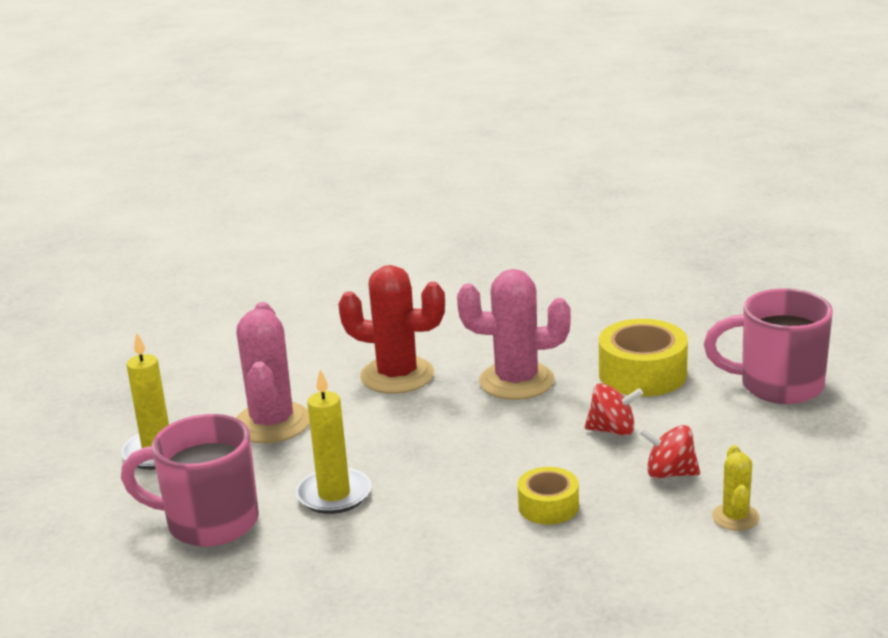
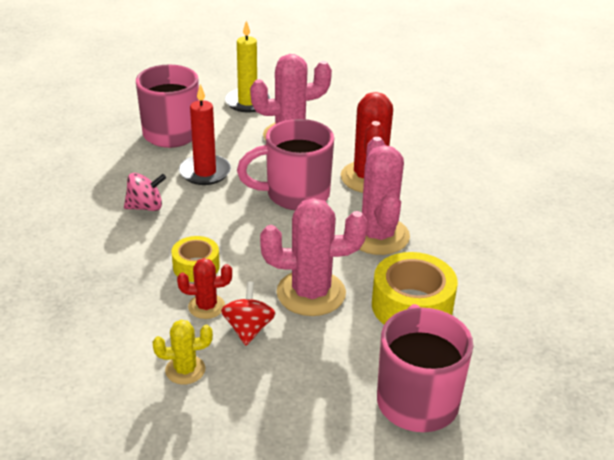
camera: 75 degrees right, 10 degrees up
(334, 494) = (205, 172): yellow candle -> red candle
(402, 546) = (146, 207): none -> pink spinning top
(415, 428) = (295, 195): none -> pink mug
(613, 430) = (311, 293): red spinning top -> pink cactus
(627, 500) = (206, 306): none -> red cactus

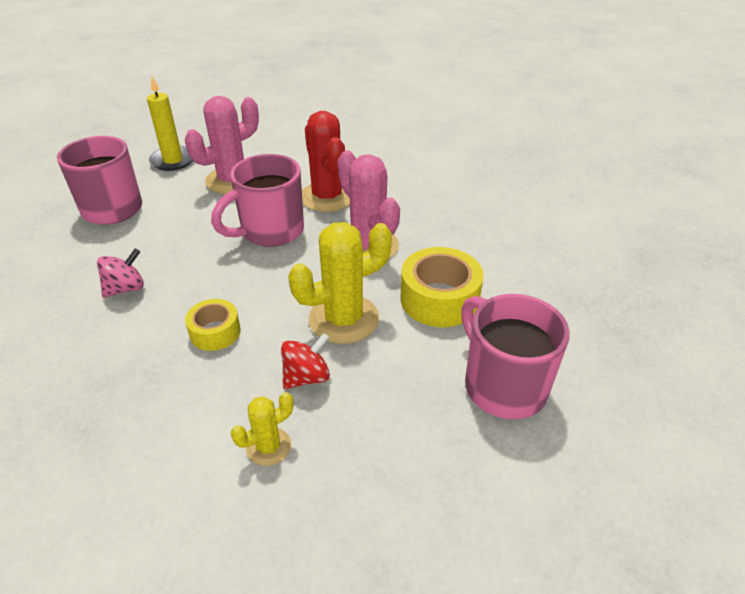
camera: 25 degrees left, 5 degrees up
(205, 172) = (169, 236): red candle -> none
(206, 306) = (250, 369): red cactus -> none
(248, 329) = (306, 377): red spinning top -> red spinning top turned 75 degrees clockwise
(311, 293) = (343, 319): pink cactus -> yellow cactus

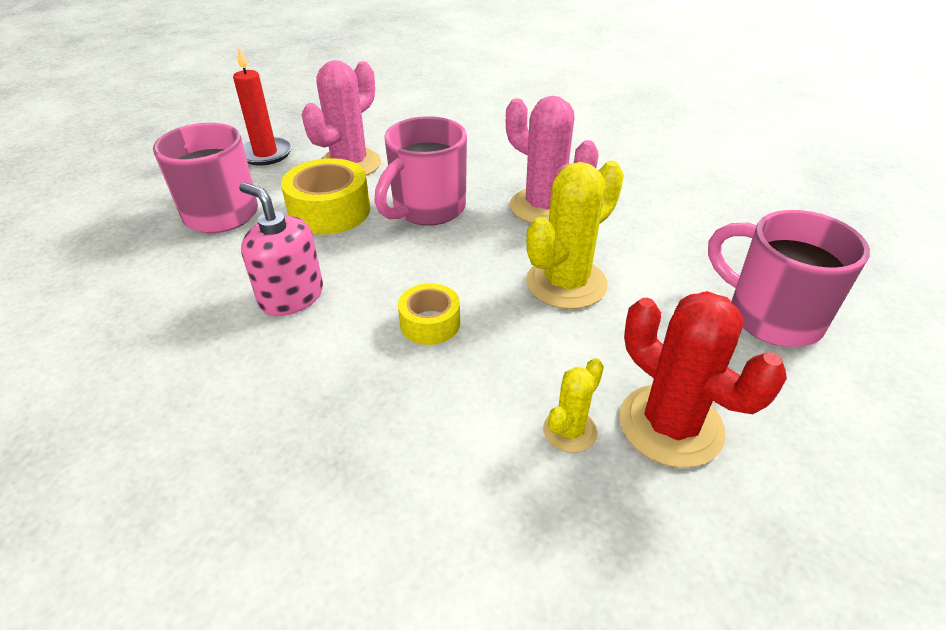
camera: 15 degrees left, 0 degrees up
(126, 288) = (291, 296): pink spinning top -> pink soap dispenser
(173, 160) = (265, 154): yellow candle -> red candle
(306, 377) = (564, 349): red spinning top -> none
(327, 197) = (468, 166): red cactus -> red cactus (670, 425)
(439, 299) = (652, 246): yellow tape -> yellow tape (329, 211)

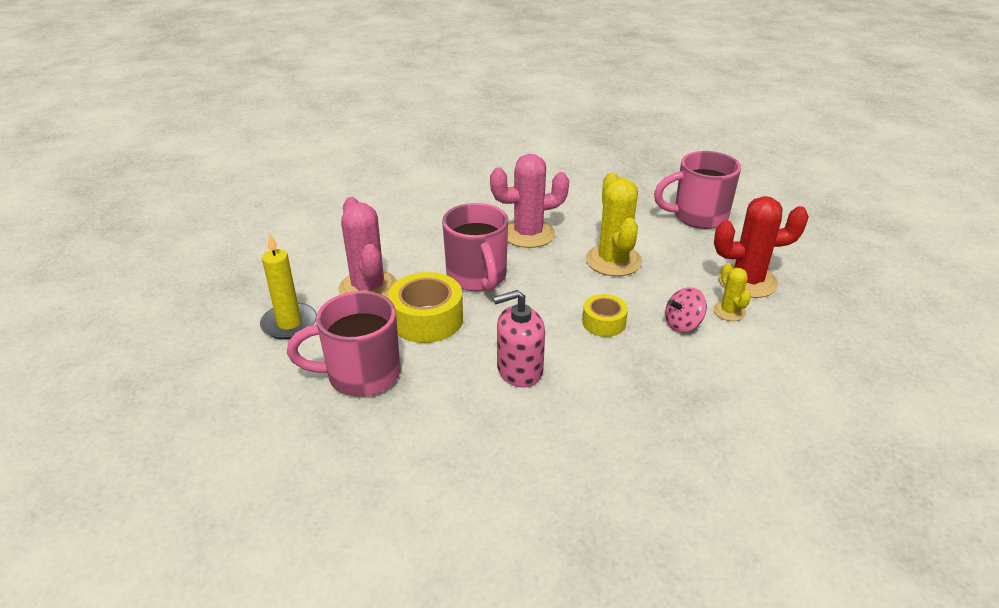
camera: 55 degrees left, 5 degrees down
(265, 154) = (289, 324): red candle -> yellow candle
(491, 393) = (683, 324): none -> pink spinning top

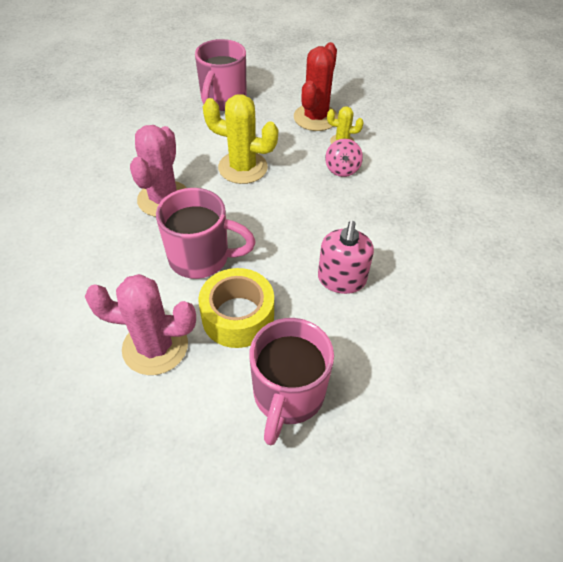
camera: 65 degrees left, 15 degrees up
(289, 324) = (167, 438): yellow candle -> none
(604, 322) = (314, 207): yellow tape -> none

